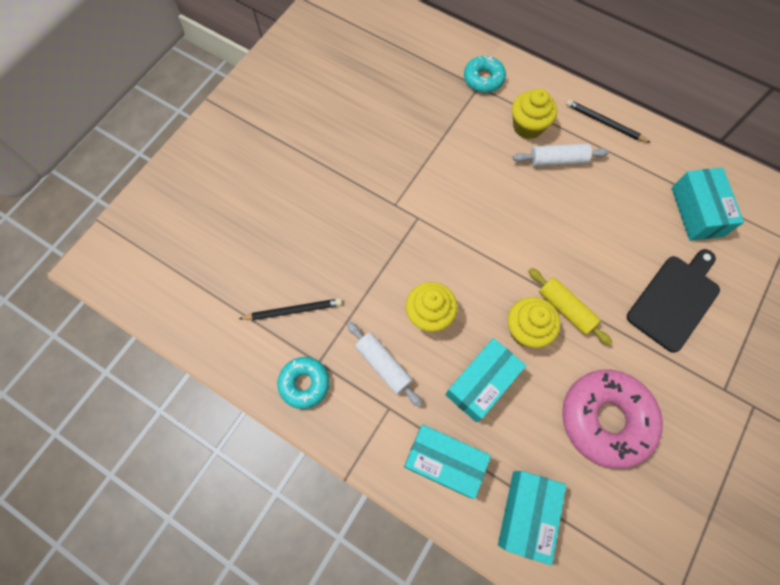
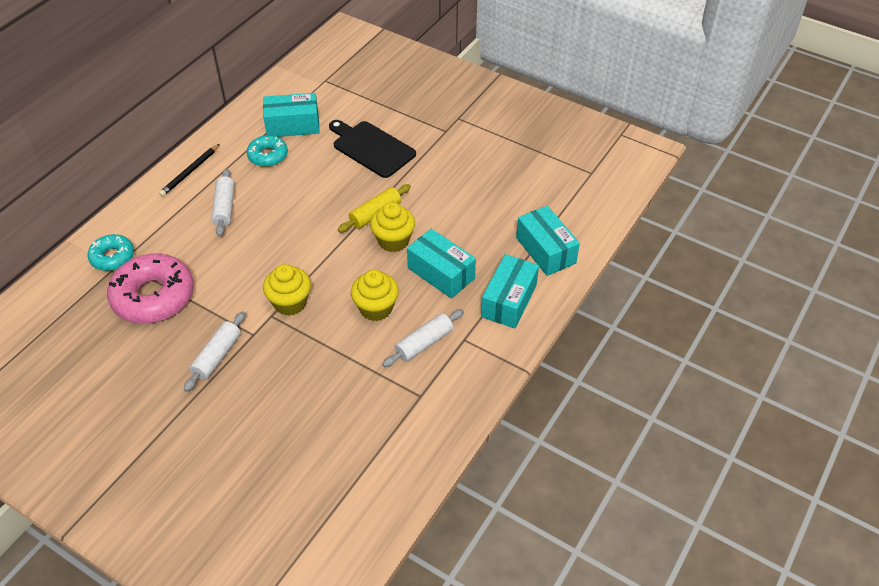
camera: 90 degrees left, 20 degrees down
(293, 310) = (365, 420): black pencil -> none
(304, 383) = (441, 406): turquoise donut -> turquoise donut (268, 156)
(370, 178) = (217, 356): none -> white rolling pin
(526, 514) = (546, 250): turquoise box -> turquoise box turned 45 degrees clockwise
(528, 126) = (181, 226): yellow cupcake -> yellow cupcake (290, 303)
(605, 419) = (470, 198): pink donut -> pink donut (153, 296)

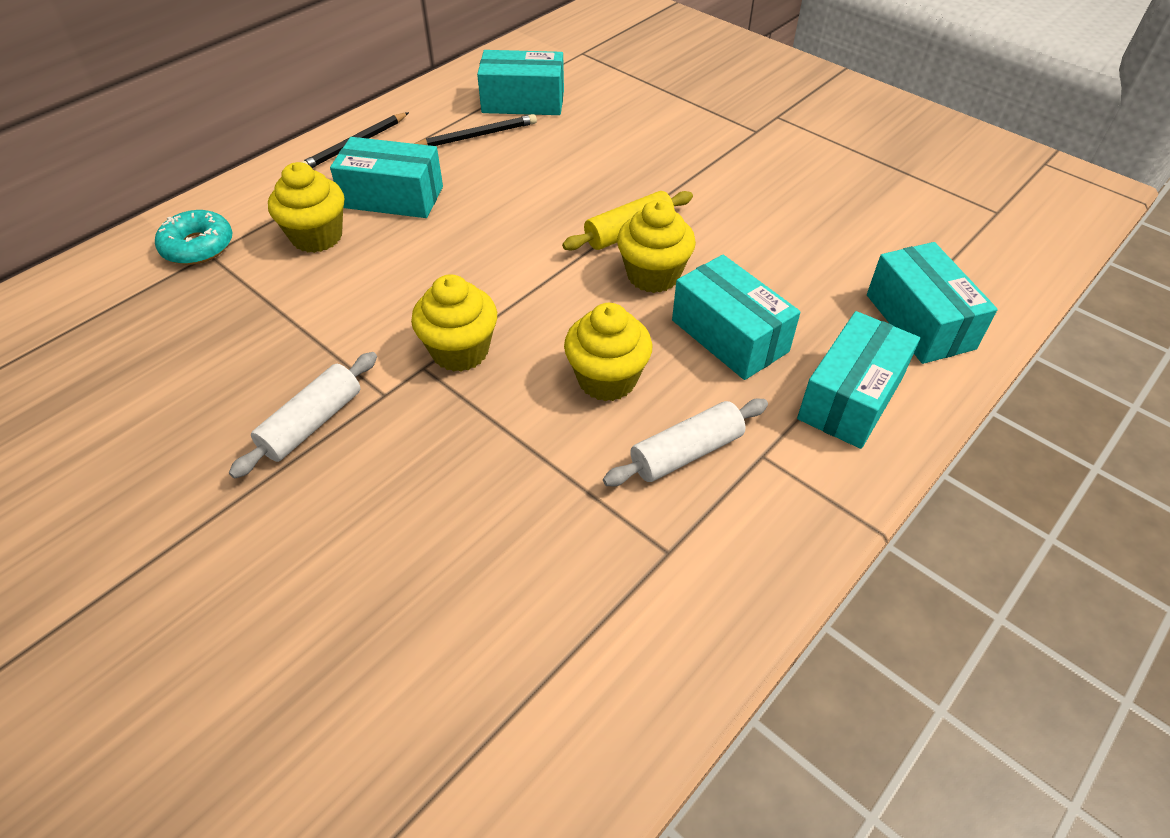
camera: 10 degrees right, 0 degrees up
(153, 296) = (239, 312): pink donut -> none
(185, 241) = (317, 236): none -> yellow cupcake
(225, 207) = (392, 197): white rolling pin -> turquoise box
(268, 156) = (476, 136): turquoise donut -> black pencil
(371, 148) = (637, 142): black cutting board -> none

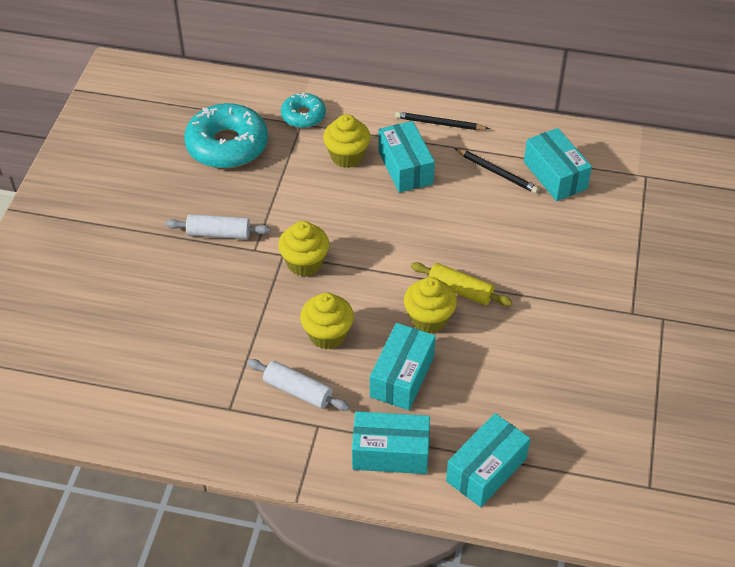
camera: 60 degrees right, 0 degrees up
(153, 344) = (227, 145): none -> turquoise donut

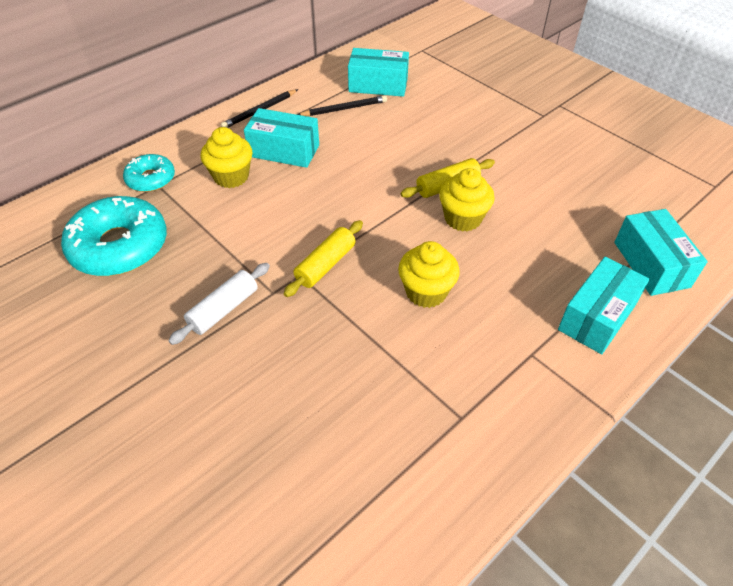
camera: 55 degrees left, 0 degrees up
(298, 391) = (478, 348): white rolling pin -> none
(305, 263) = (325, 265): yellow cupcake -> yellow rolling pin
(402, 376) = (514, 266): turquoise box -> none

